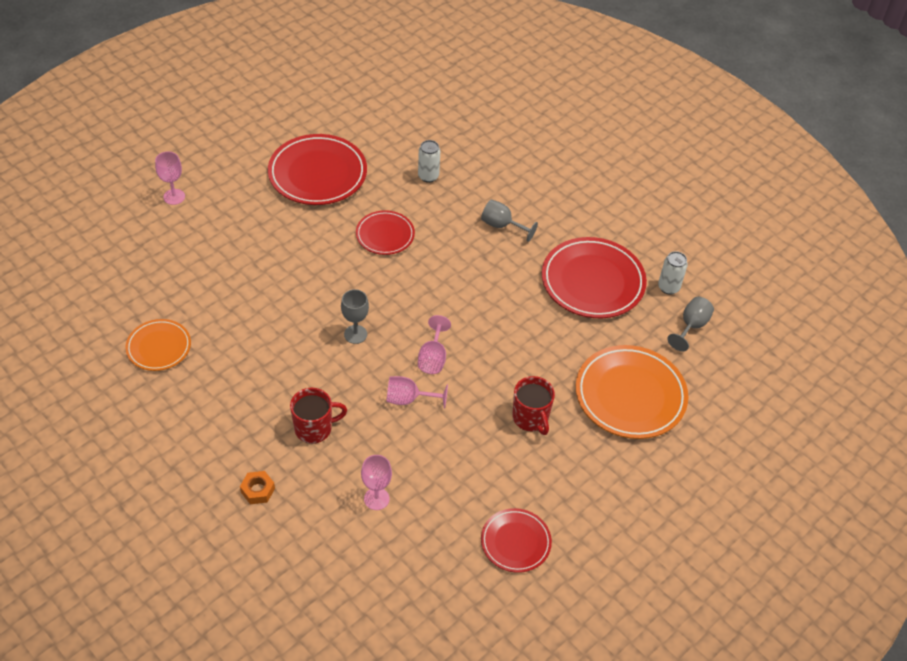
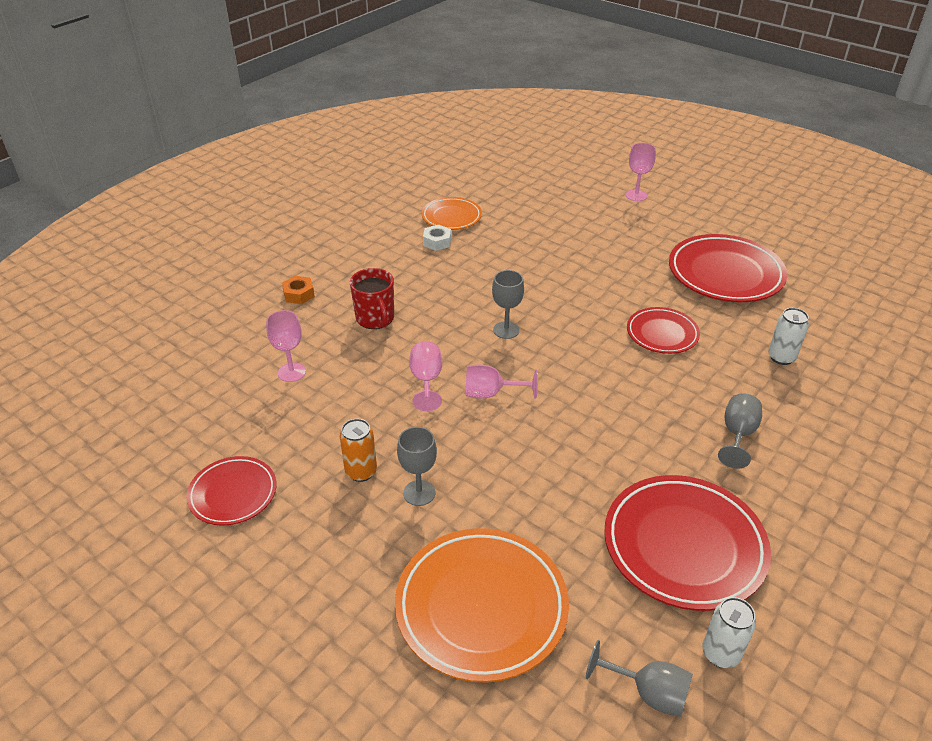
camera: 85 degrees right, 10 degrees down
(201, 365) = (437, 242): none -> white nut
(504, 453) = (361, 472): none -> orange can
(530, 418) = (419, 493): red mug -> grey goblet

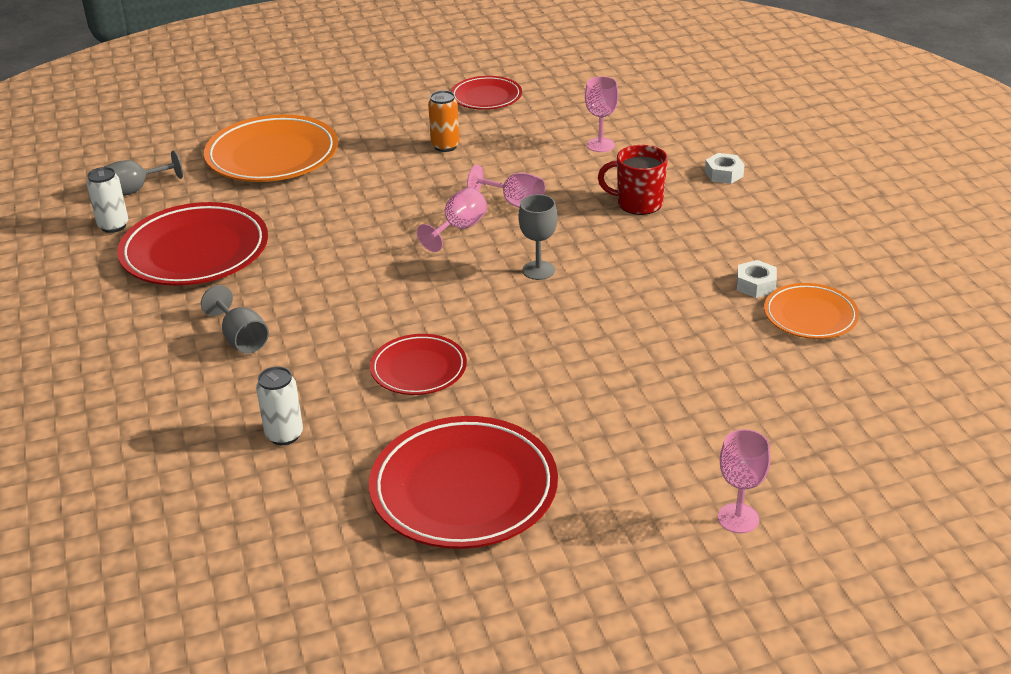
camera: 125 degrees right, 5 degrees down
(299, 294) = (724, 174): orange nut -> white nut
(419, 493) = (394, 162): grey goblet -> none

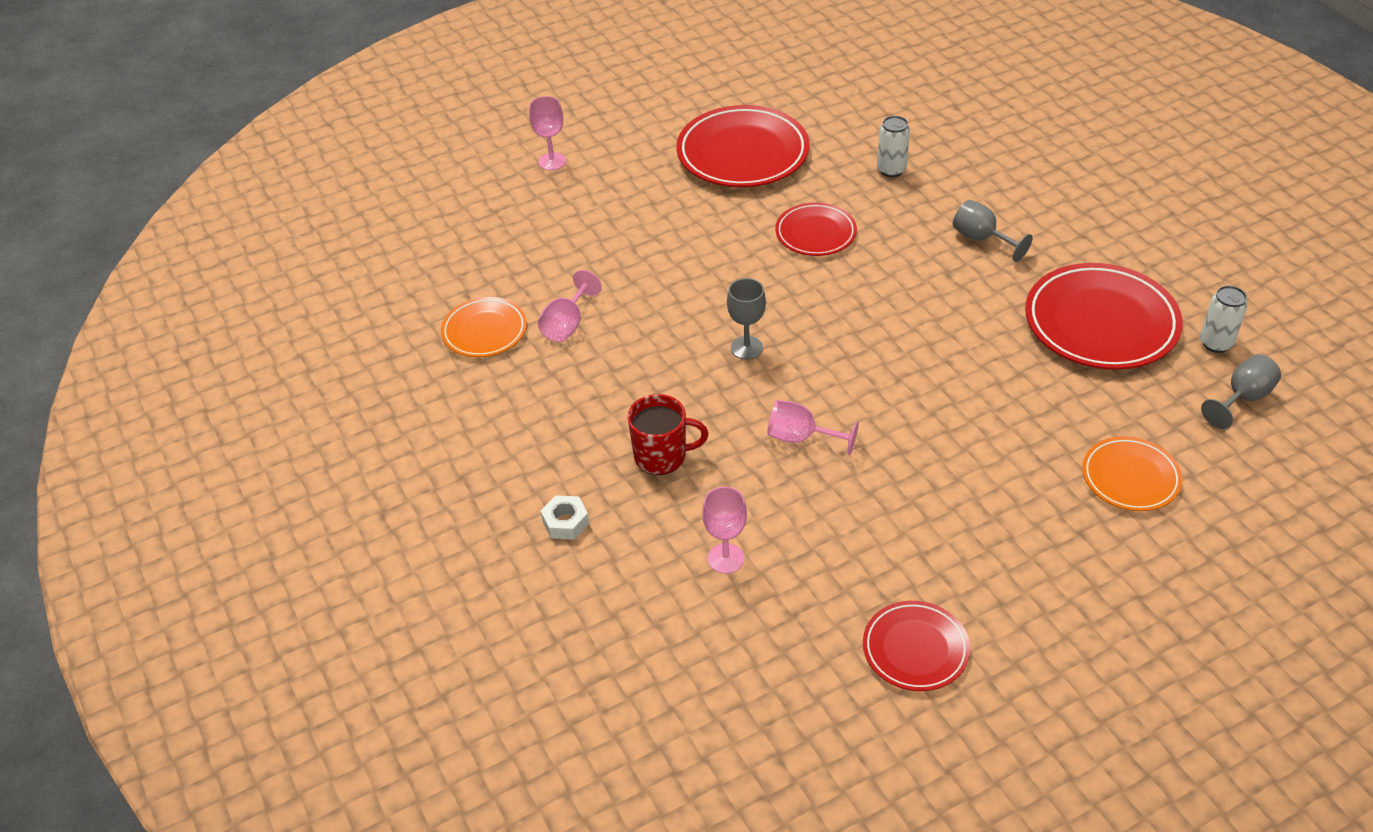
camera: 170 degrees right, 10 degrees up
(272, 156) = (1130, 478): orange plate -> orange plate, size x0.57
(445, 146) = (924, 527): orange can -> none
(459, 229) = (847, 390): pink goblet -> pink goblet (567, 324)
(755, 285) = (533, 359): white nut -> none

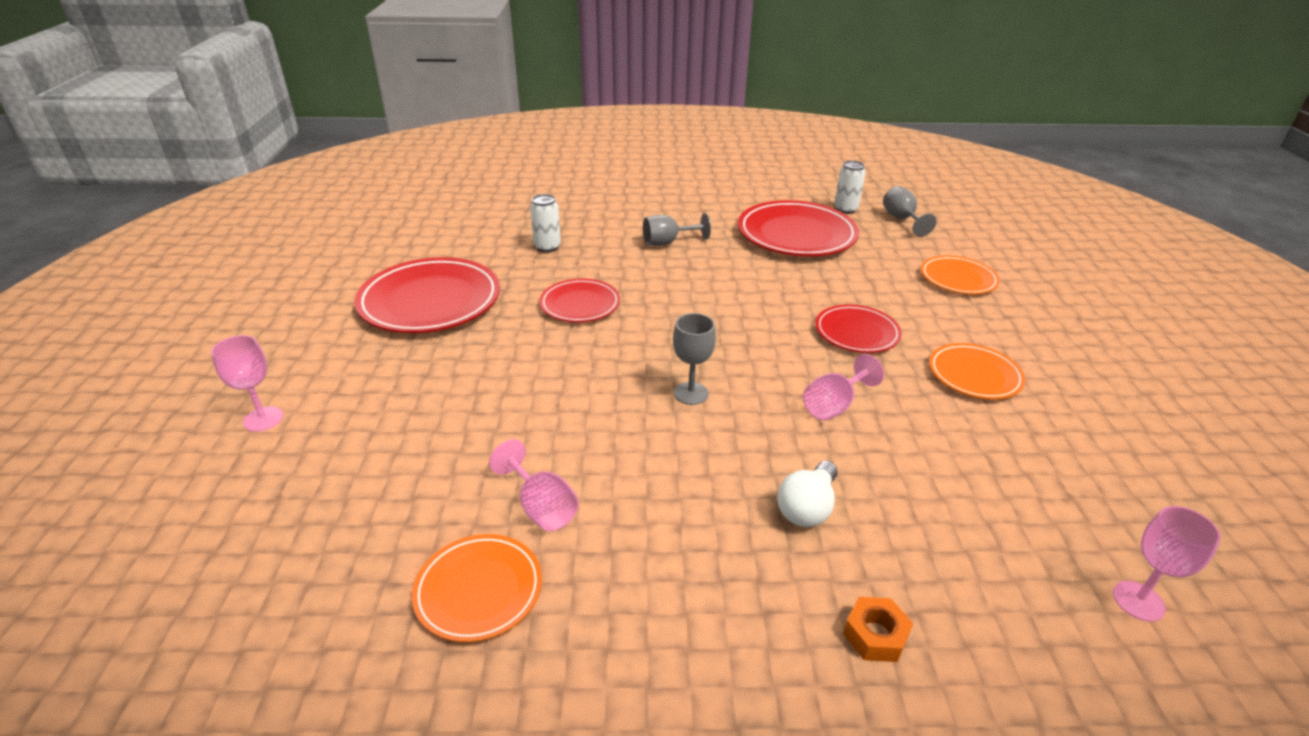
camera: 65 degrees left, 10 degrees down
(565, 522) = (875, 635): white nut -> orange nut
(662, 456) = (807, 507): red mug -> white light bulb
(726, 558) = (980, 515): pink goblet -> pink goblet (1138, 601)
(915, 649) = (1124, 438): red plate -> red plate (856, 333)
(932, 523) = (974, 375): none -> orange plate

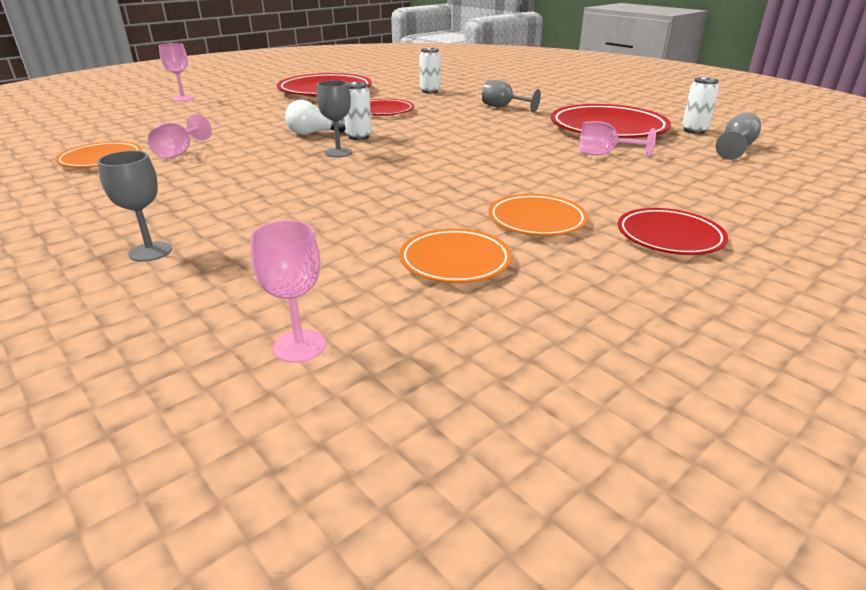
camera: 50 degrees right, 5 degrees down
(652, 359) = (359, 137): none -> white can
(807, 507) = (262, 206): white light bulb -> white light bulb (313, 133)
(834, 406) = (395, 187): pink goblet -> pink goblet (604, 154)
(856, 333) = (509, 173): red plate -> red plate (669, 237)
(875, 635) = (150, 252): orange nut -> grey goblet
(958, 279) = (688, 185): orange plate -> orange plate (455, 261)

